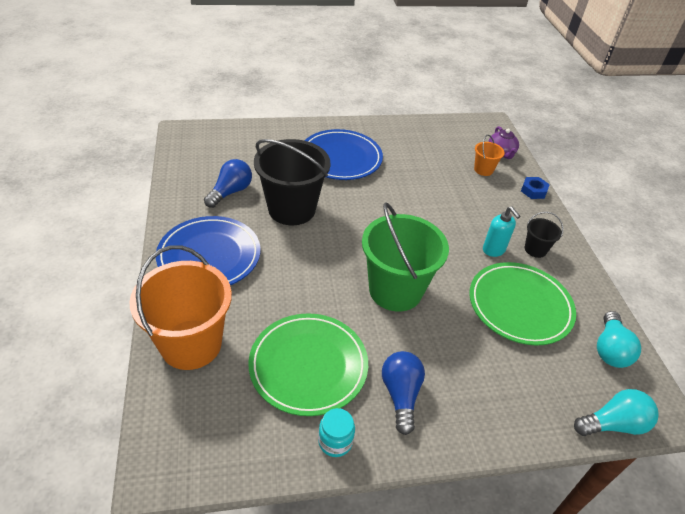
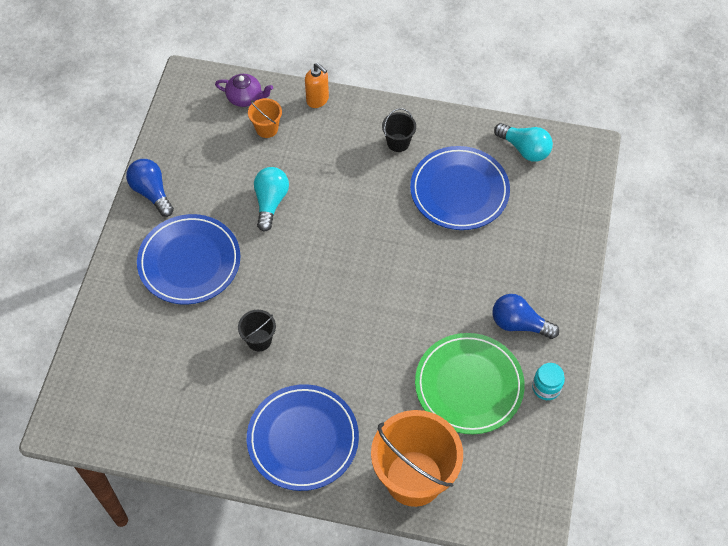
camera: 65 degrees left, 15 degrees up
(230, 192) = (205, 395): blue light bulb -> blue light bulb (151, 192)
(291, 209) = (259, 340): black bucket -> black bucket, size x0.45
(395, 290) = (407, 284): green bucket -> none
(493, 250) = (386, 178): turquoise soap dispenser -> none
(519, 306) = (459, 191): green plate -> blue plate
(533, 191) = (317, 100): blue nut -> orange soap dispenser
(613, 424) = (588, 187): turquoise light bulb -> turquoise light bulb (270, 202)

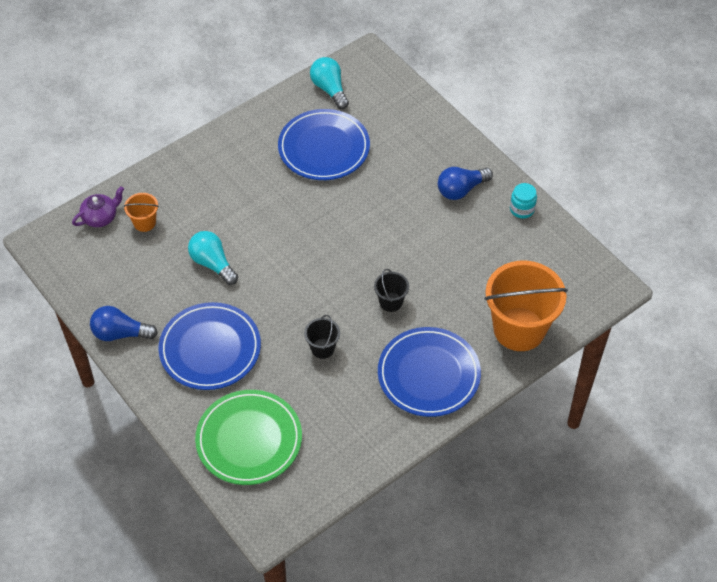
camera: 50 degrees left, 5 degrees down
(317, 100) = (154, 175): orange soap dispenser -> none
(398, 142) = (245, 154): black bucket -> black bucket (391, 302)
(469, 385) = (480, 250): green plate -> green plate (249, 440)
(524, 149) = (329, 89): turquoise light bulb -> turquoise light bulb turned 105 degrees counterclockwise

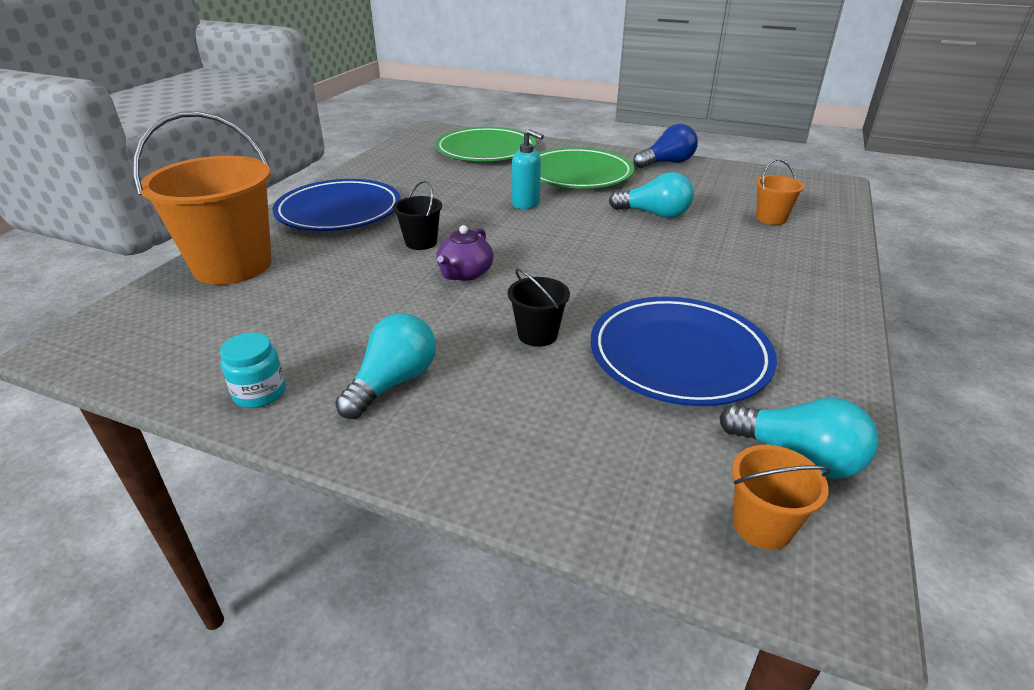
camera: 150 degrees right, 20 degrees down
(100, 217) = (818, 209): purple teapot -> purple teapot (465, 273)
(210, 349) = (578, 174): blue plate -> green plate
(288, 319) = (526, 204): none -> turquoise soap dispenser
(322, 348) = (470, 198): black bucket -> black bucket (537, 335)
(369, 76) = (762, 525): none -> orange bucket
(461, 190) = (393, 382): blue light bulb -> turquoise light bulb

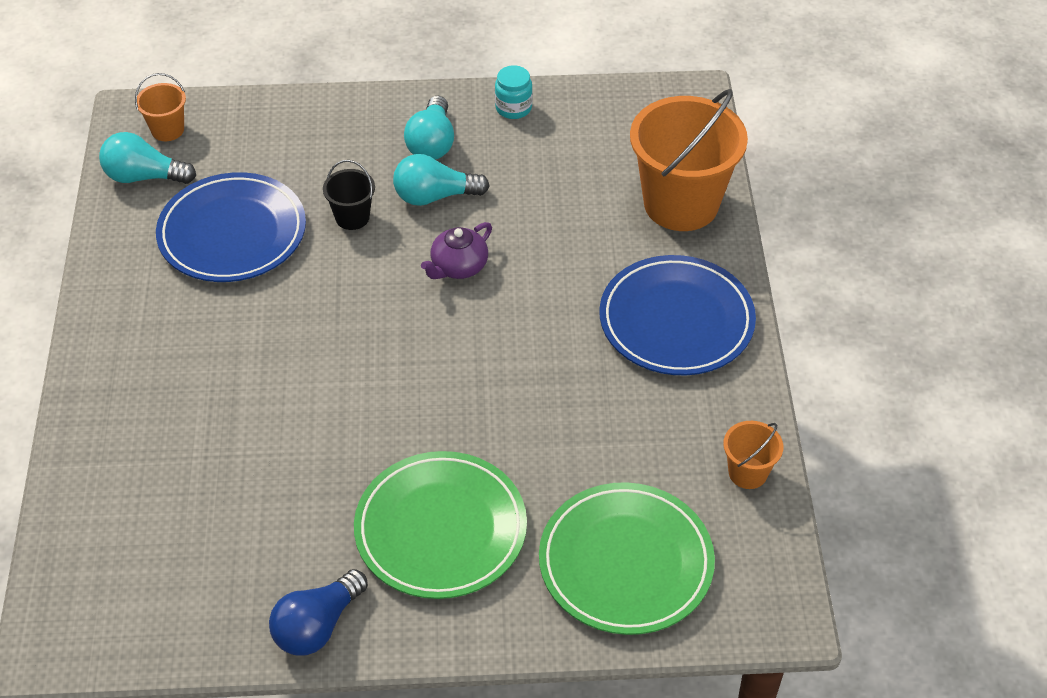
camera: 155 degrees right, 15 degrees up
(421, 242) = (537, 298): black bucket -> none
(465, 273) = (458, 267): purple teapot -> purple teapot turned 135 degrees counterclockwise
(526, 204) = (469, 416): turquoise soap dispenser -> none
(654, 214) = (300, 451): turquoise light bulb -> turquoise light bulb (434, 196)
(771, 218) = (151, 493): orange bucket -> orange bucket (748, 473)

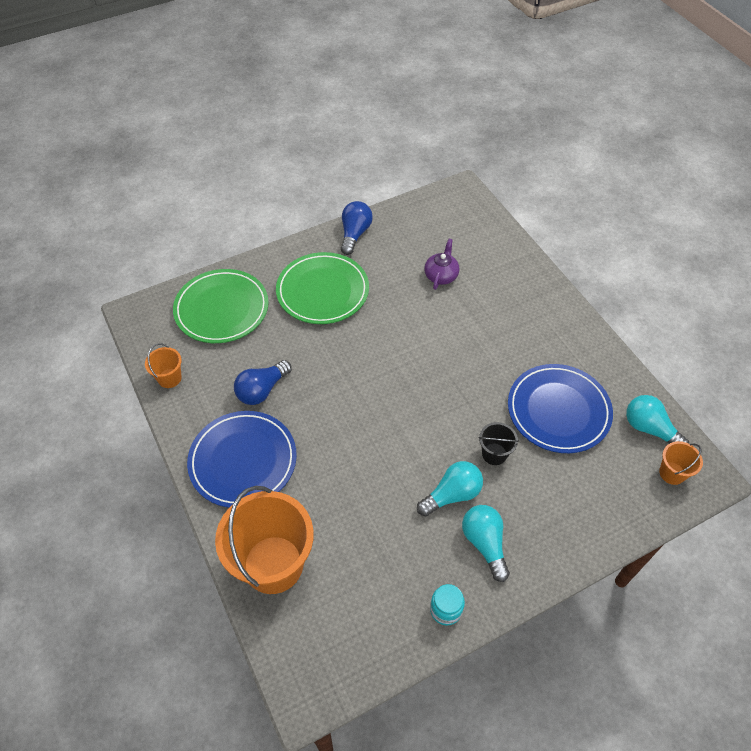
camera: 155 degrees right, 5 degrees up
(144, 177) = (649, 429): turquoise light bulb -> turquoise light bulb turned 120 degrees counterclockwise
(458, 267) = (402, 444): purple teapot -> purple teapot (441, 275)
(613, 403) = (262, 390): none -> blue light bulb

